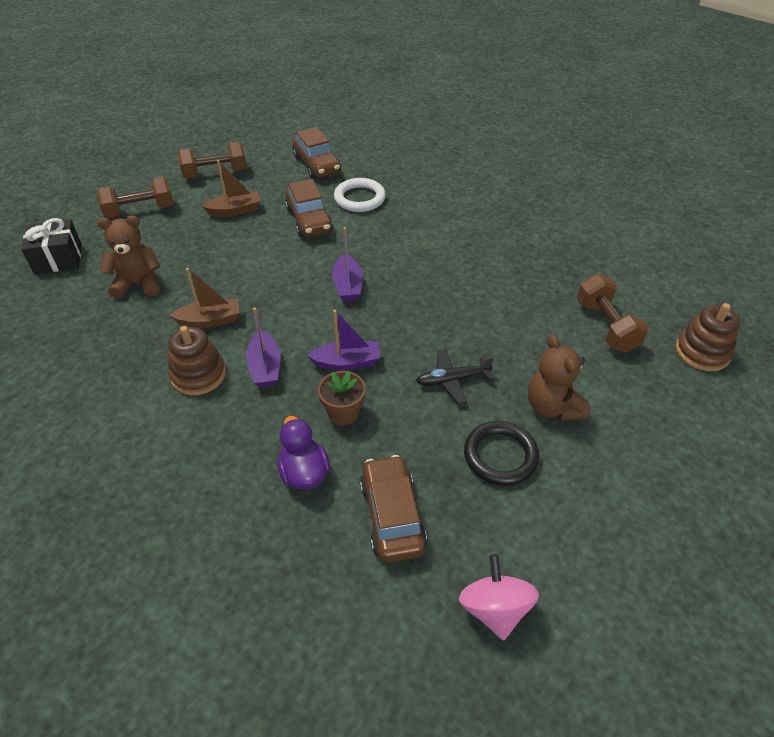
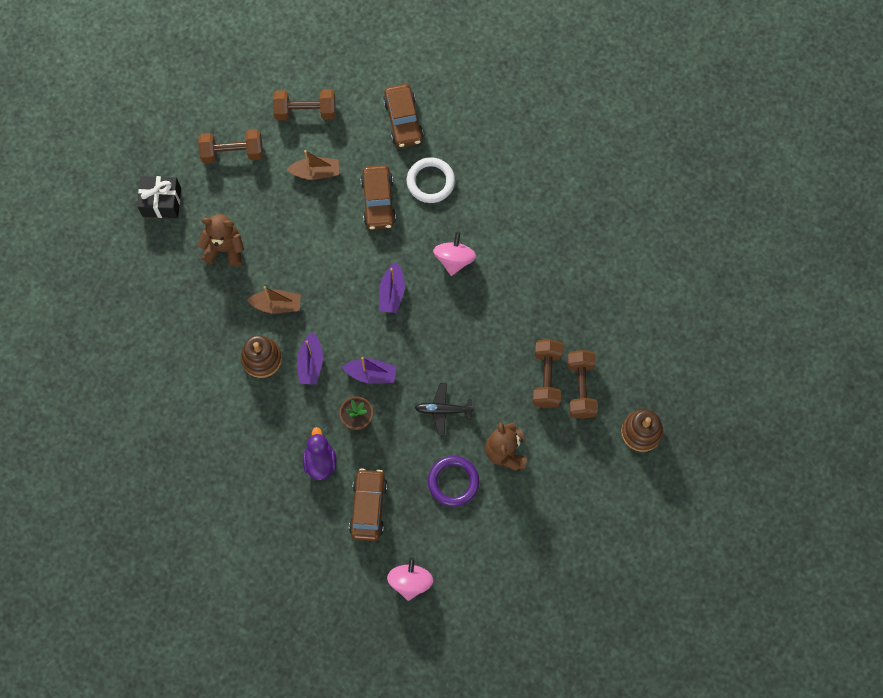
camera: 15 degrees right, 25 degrees up
(408, 248) = (454, 259): none -> pink spinning top
(500, 456) = (453, 482): black ring -> purple ring
(561, 324) = (546, 377): none -> brown dumbbell

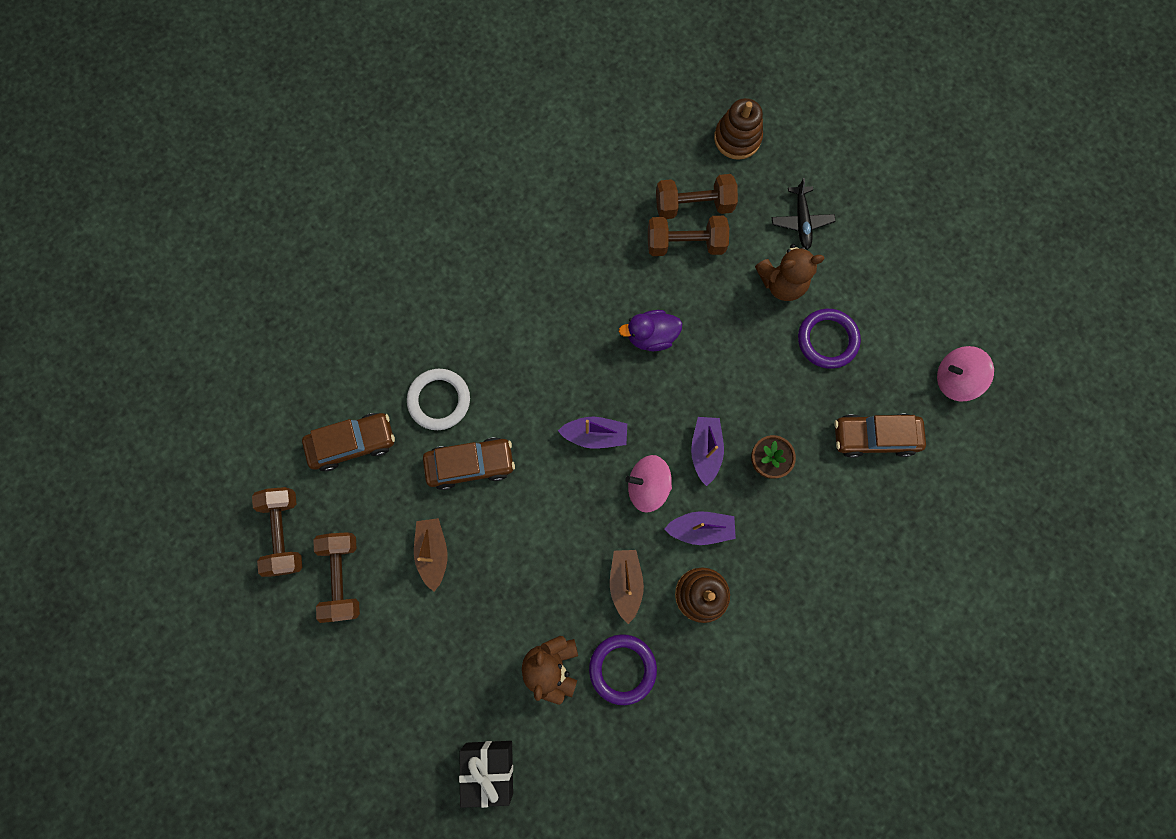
camera: 95 degrees left, 5 degrees up
(216, 297) = (622, 668): none -> purple ring
(232, 152) = (408, 673): brown dumbbell -> brown dumbbell (284, 533)
(320, 461) = (826, 502): purple duck -> purple duck (651, 336)
(443, 410) = (740, 359): black plane -> black plane (801, 221)
(454, 259) = (544, 362): pink spinning top -> pink spinning top (647, 486)

